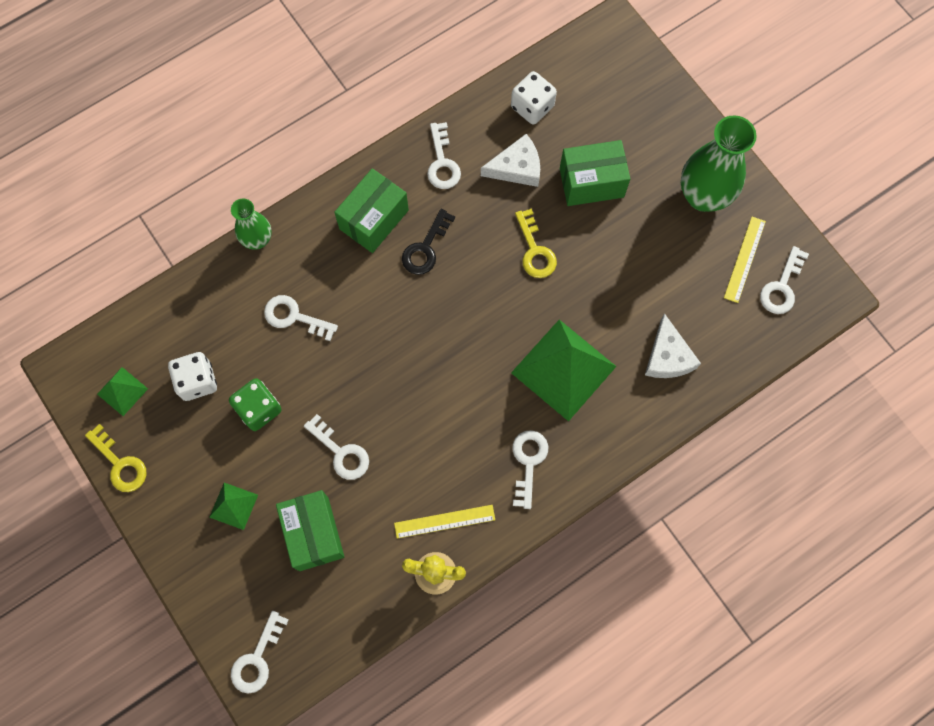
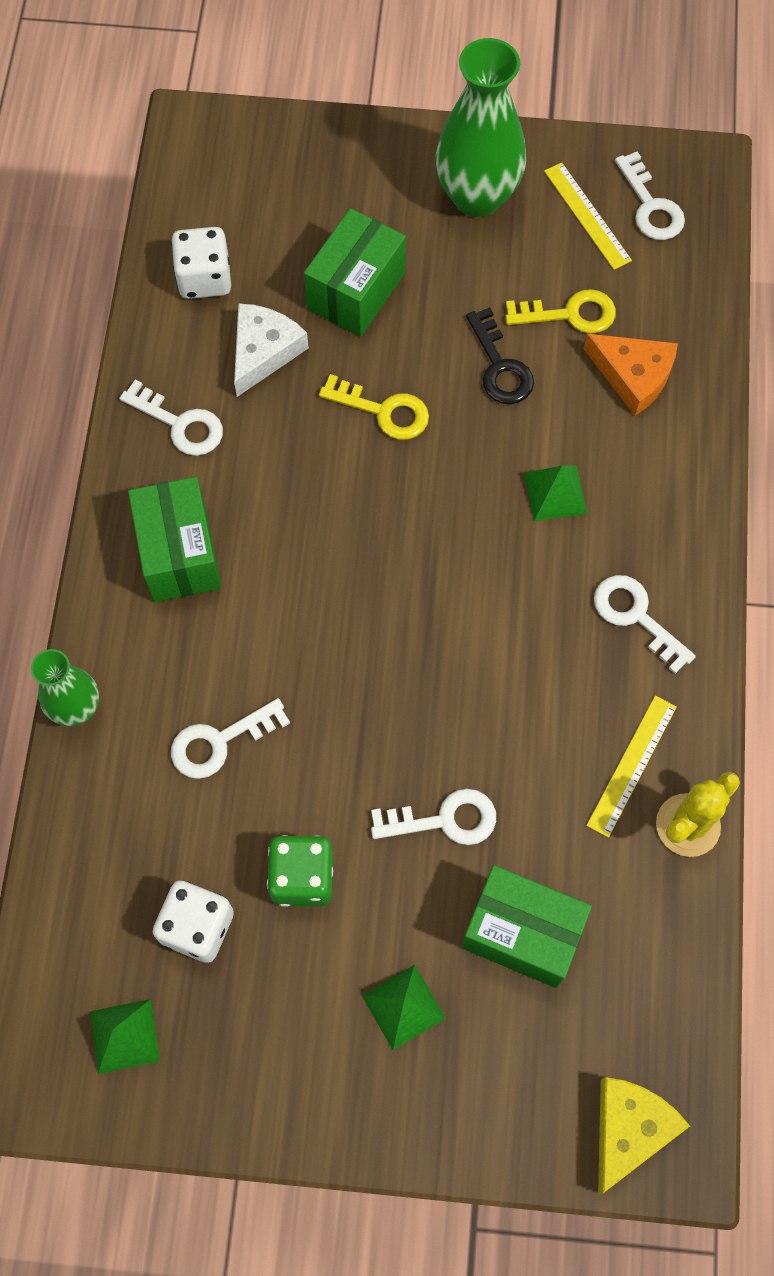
camera: 50 degrees left, 5 degrees down
(120, 463) = (222, 1114): yellow key -> yellow key (569, 314)
(257, 659) = (629, 1129): white key -> yellow cheese
(426, 248) = (270, 524): black key -> black key (500, 366)
(563, 369) = (555, 493): green pyramid -> green pyramid, size x0.48
(667, 356) = (633, 376): white cheese -> orange cheese

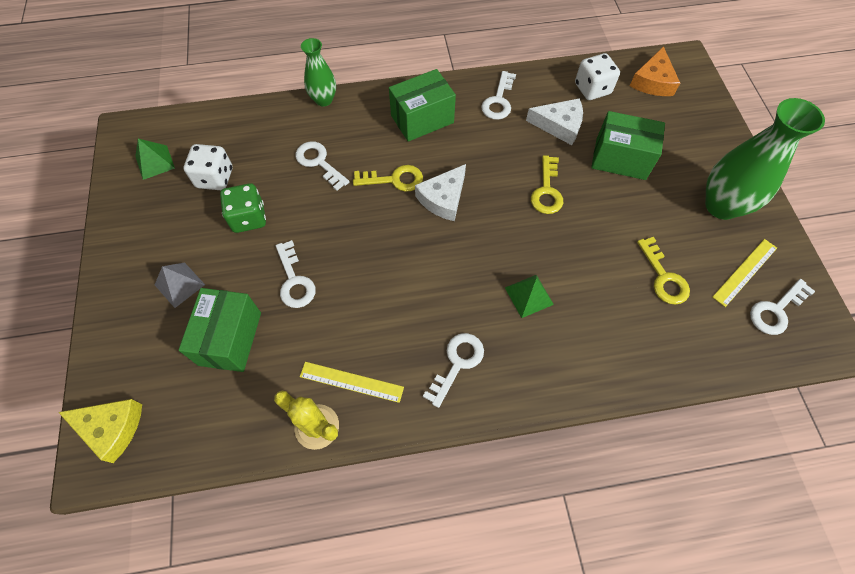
camera: 75 degrees right, 5 degrees down
(293, 628) = (394, 179): none -> yellow key
(354, 562) = (443, 198): none -> white cheese
(403, 1007) = (179, 284): green pyramid -> grey pyramid
(500, 366) = (605, 245): black key -> none
(633, 376) = (636, 326): orange cheese -> orange cheese (653, 81)

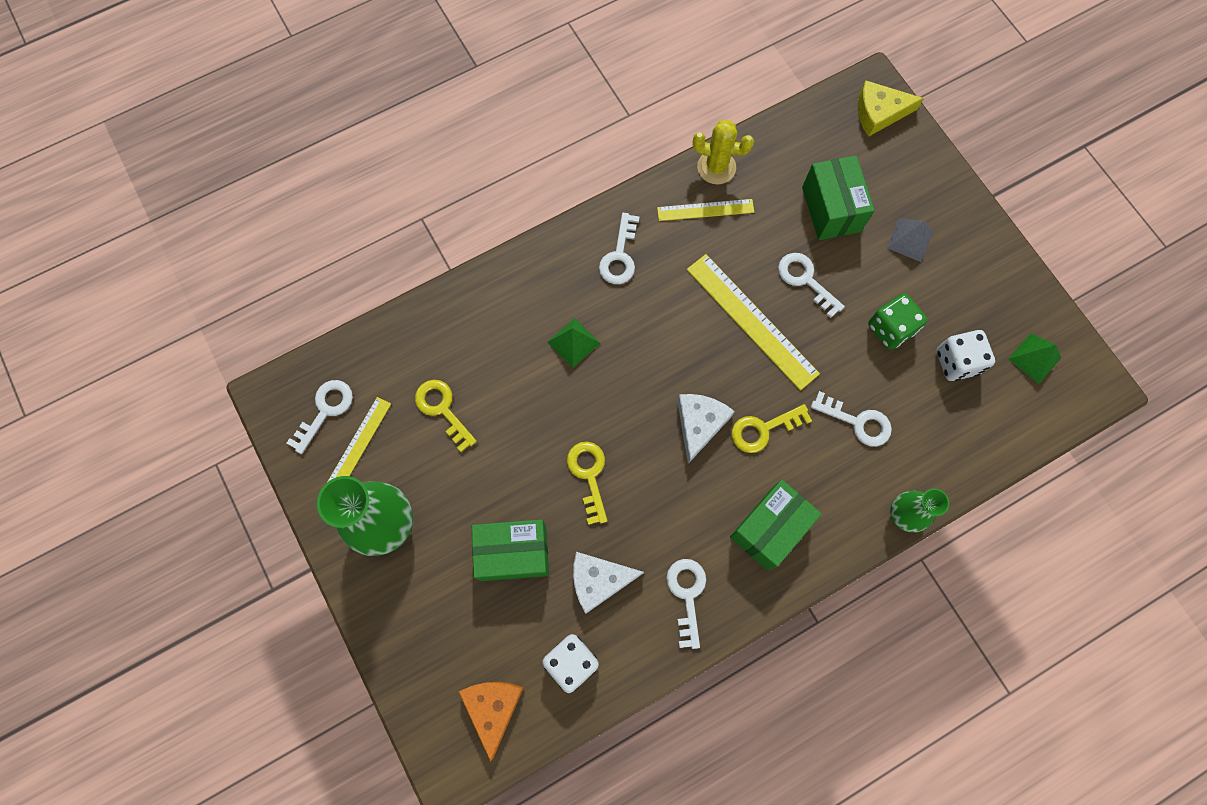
camera: 160 degrees right, 10 degrees up
(361, 262) = (751, 321): none -> yellow ruler

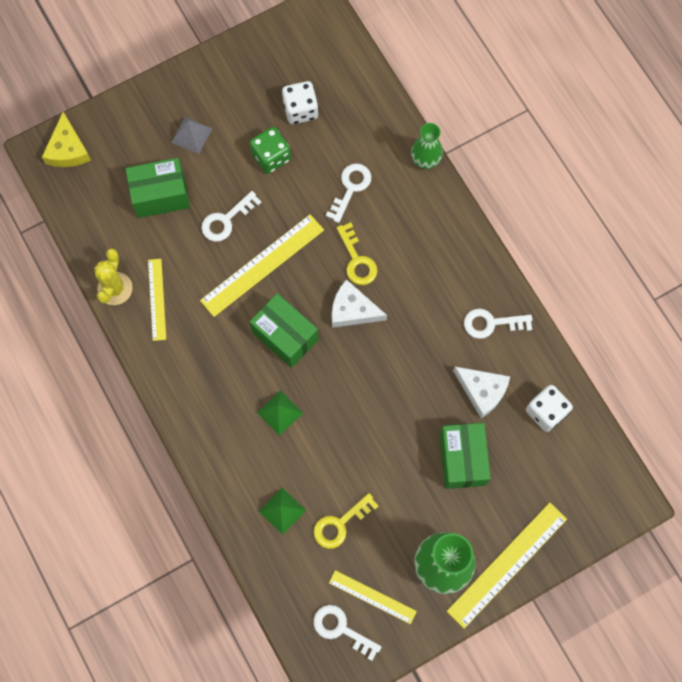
camera: 90 degrees left, 0 degrees up
(384, 604) = (507, 564): none -> yellow ruler
(493, 708) = (583, 472): orange cheese -> none
(589, 475) = (397, 399): yellow key -> none
(599, 580) = (482, 391): white cheese -> white cheese turned 45 degrees counterclockwise
(620, 256) = (199, 373): white key -> none
(769, 528) = (438, 259): green box -> green box (285, 336)
(1034, 358) = (298, 53): green pyramid -> green pyramid (282, 511)

